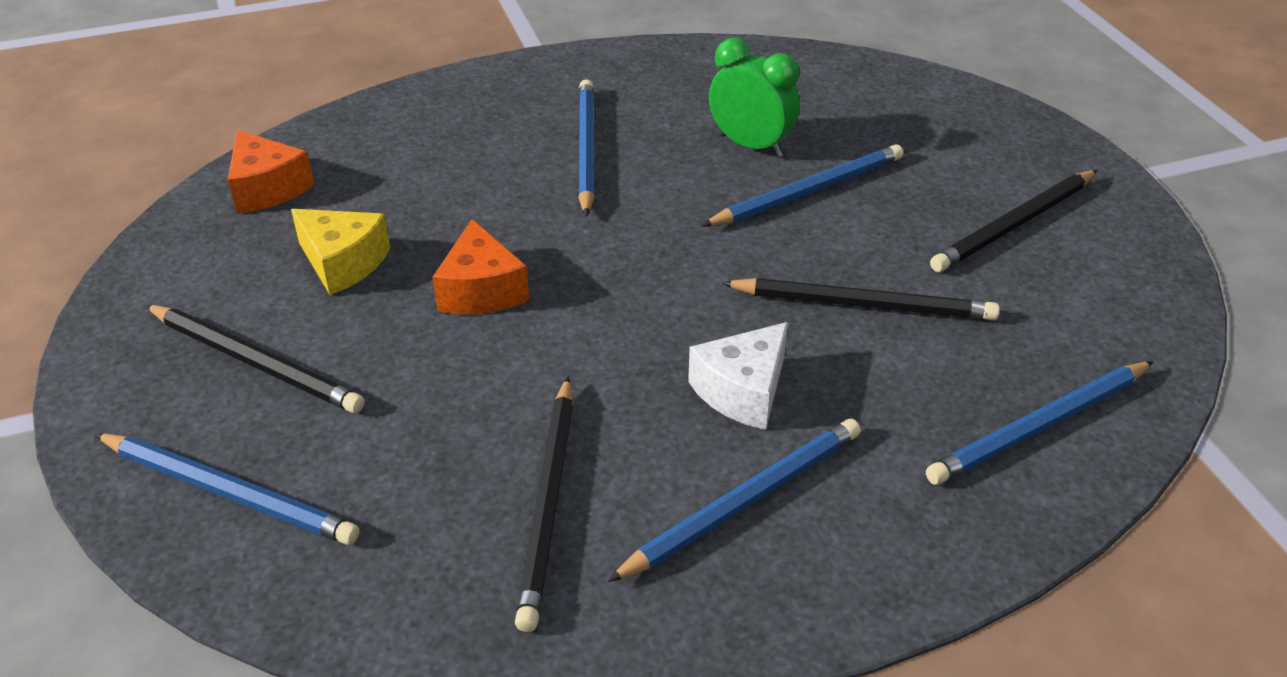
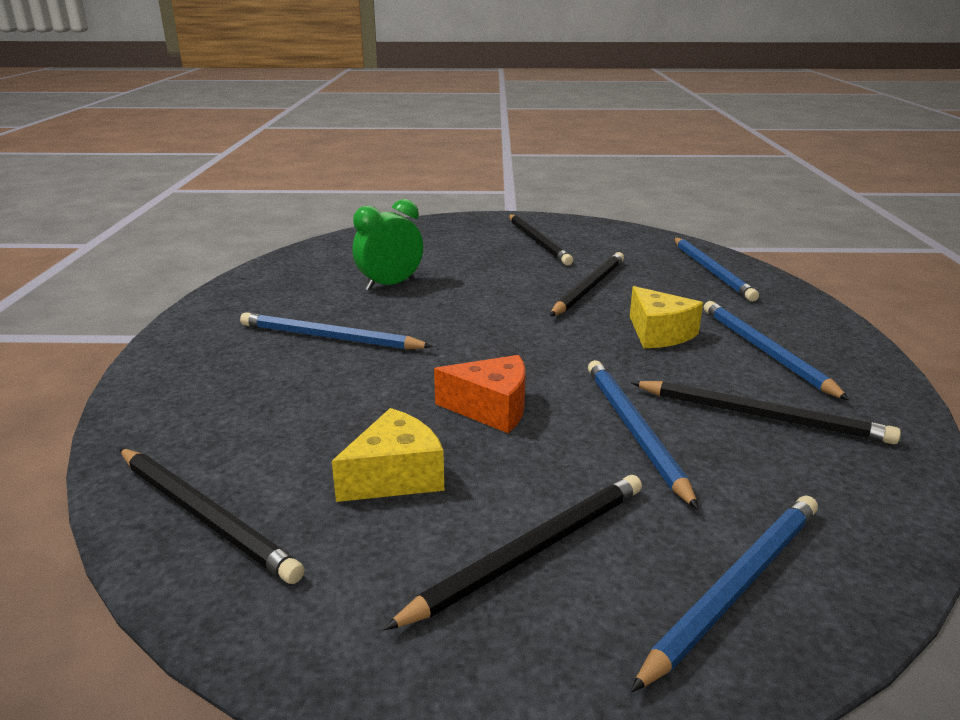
camera: 70 degrees left, 15 degrees down
(267, 188) = (204, 515): orange cheese -> black pencil
(743, 391) = (659, 333): white cheese -> yellow cheese
(807, 192) = (460, 280): blue pencil -> blue pencil (634, 431)

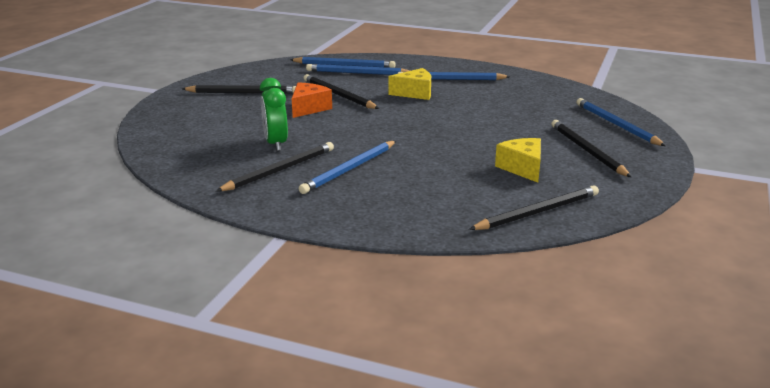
camera: 70 degrees left, 0 degrees up
(491, 408) = (470, 140): orange cheese -> orange cheese (309, 108)
(634, 431) = (508, 118): blue pencil -> blue pencil (358, 73)
(761, 416) = (508, 94): black pencil -> black pencil (279, 170)

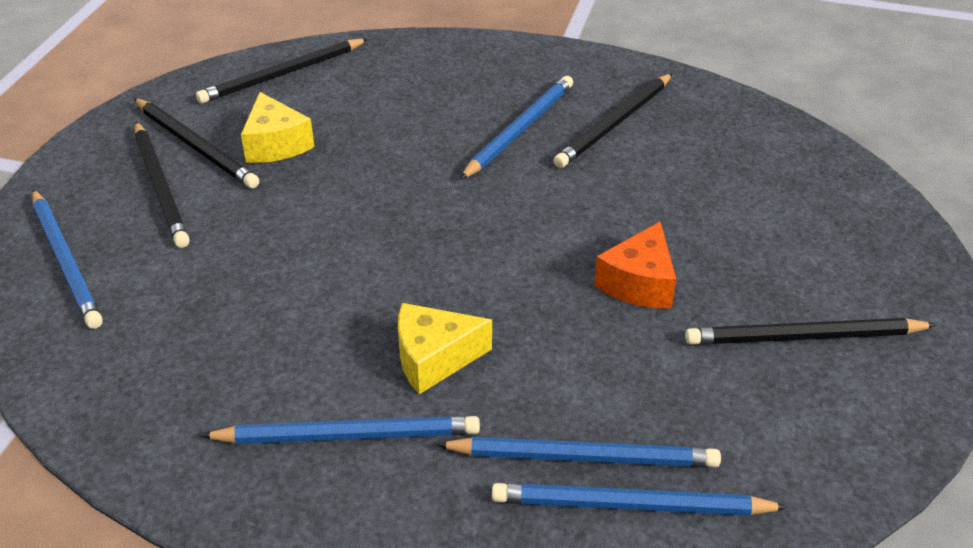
camera: 175 degrees right, 15 degrees up
(275, 144) = (649, 177): green clock -> none
(339, 95) = (597, 339): black pencil -> black pencil (195, 146)

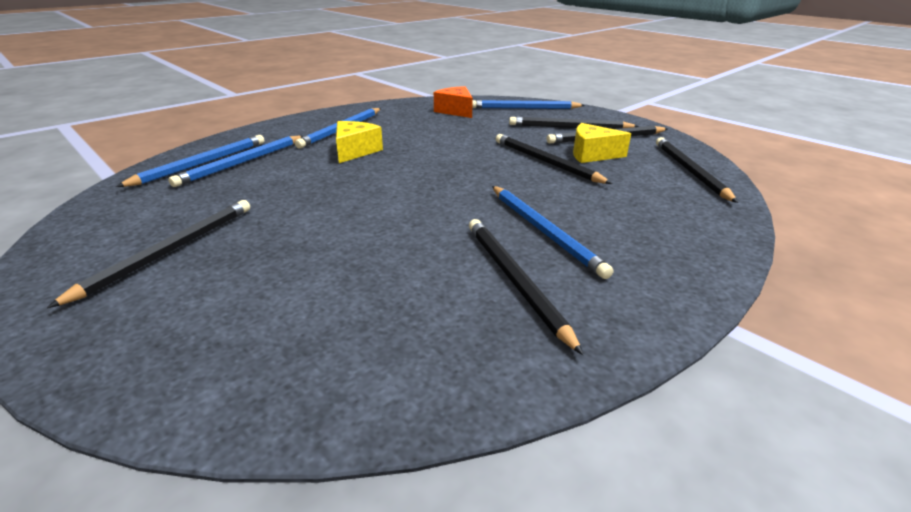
camera: 120 degrees right, 10 degrees down
(333, 172) = (546, 162): none -> black pencil
(639, 283) = (314, 215): orange cheese -> orange cheese (455, 111)

